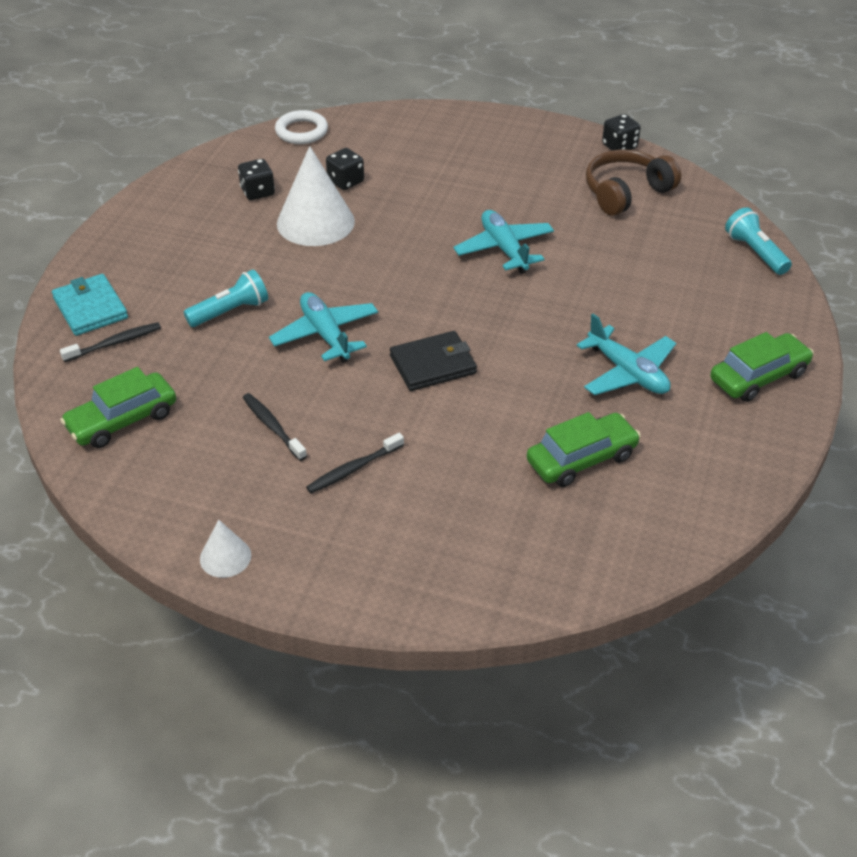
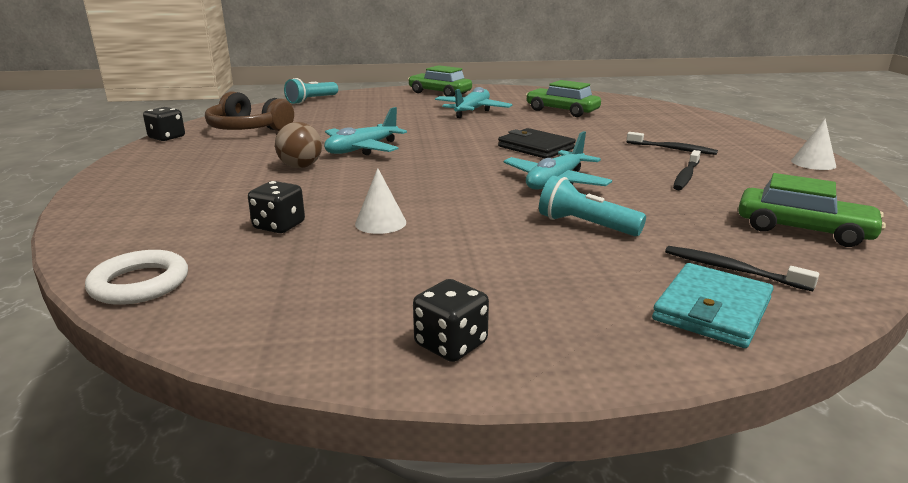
camera: 115 degrees left, 20 degrees down
(257, 192) = (336, 272): black dice -> black dice (451, 344)
(315, 222) = (380, 223): white cone -> white cone, size x0.50
(472, 207) = (300, 167): none -> brown ball

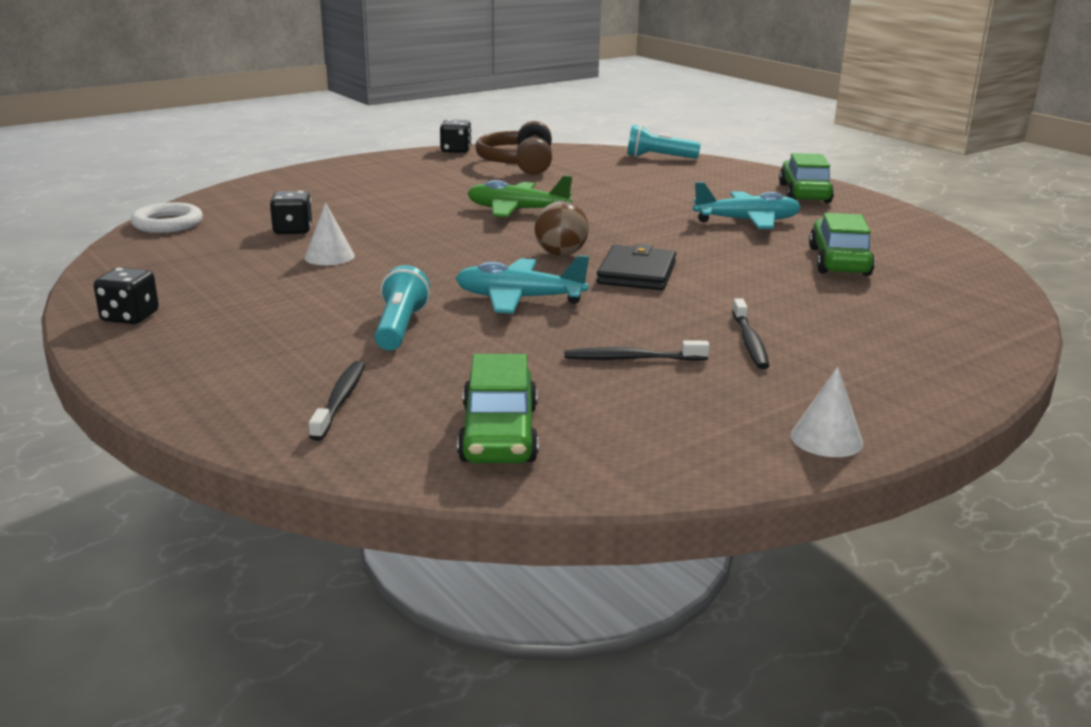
camera: 60 degrees right, 0 degrees up
(300, 167) = (436, 204): brown ball -> brown ball (561, 254)
(362, 149) = (517, 211): turquoise plane -> green plane
(712, 310) = (241, 397): turquoise wallet -> none

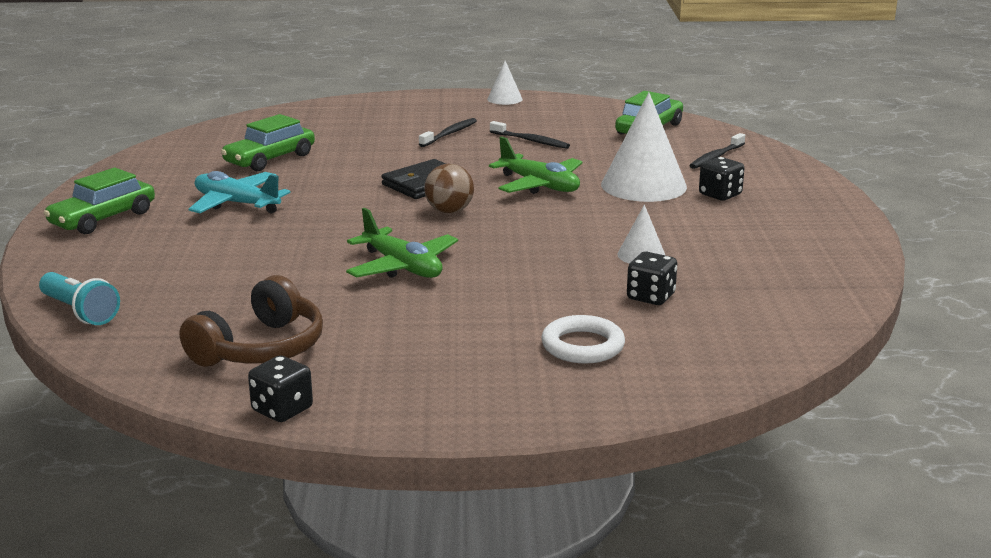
camera: 145 degrees left, 0 degrees up
(130, 317) = (832, 235): black dice -> black dice (720, 195)
(168, 224) = (779, 342): white ring -> white ring (582, 346)
(400, 327) = (643, 185): turquoise flashlight -> white cone
(519, 299) = (539, 185): turquoise plane -> green plane

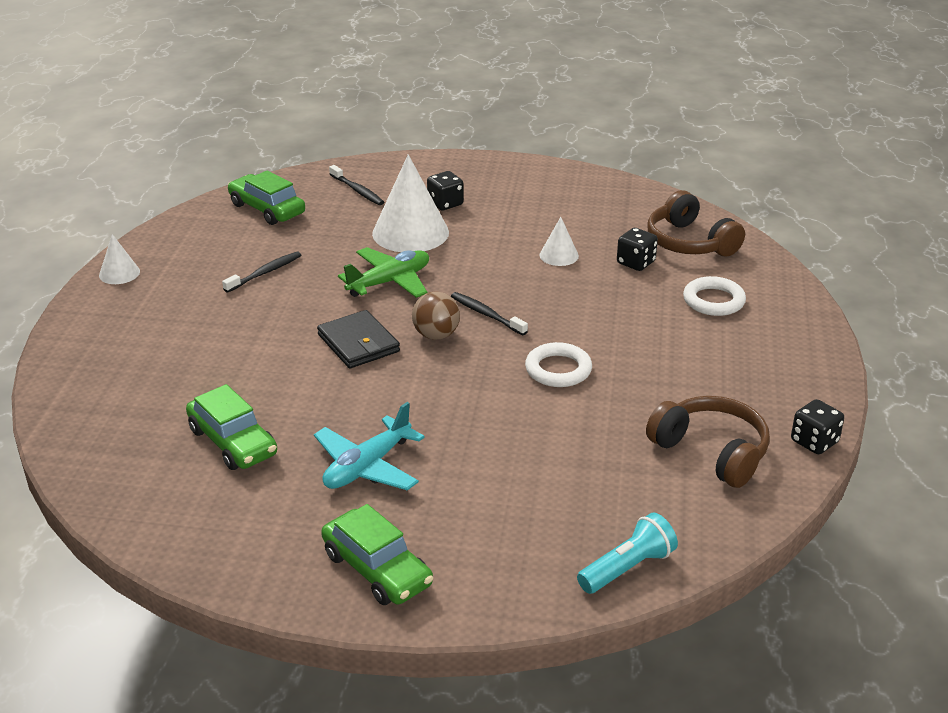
camera: 80 degrees left, 10 degrees up
(402, 267) = (558, 369): green plane -> white ring
(449, 134) = (215, 317): black toothbrush -> black toothbrush (486, 314)
(726, 328) = (689, 242): none -> brown headphones

